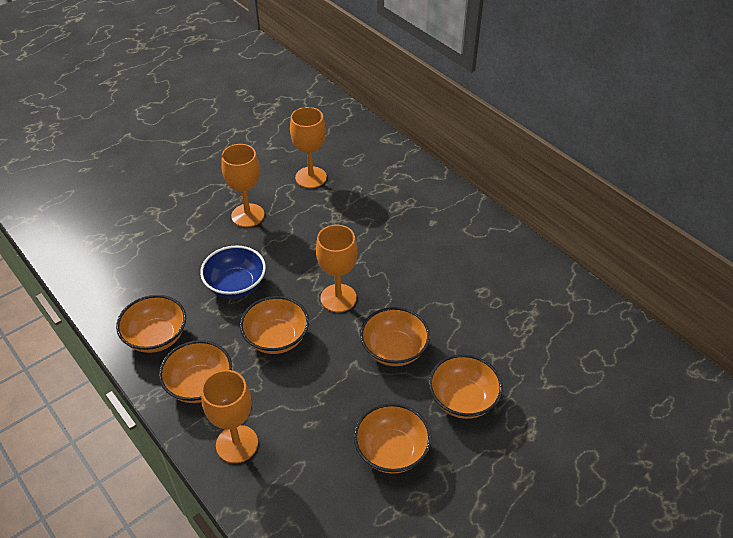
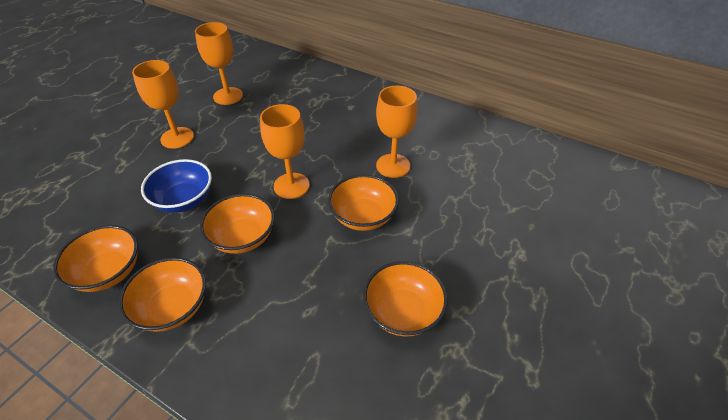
camera: 20 degrees left, 0 degrees up
(237, 444) = (235, 358): orange goblet -> orange goblet (393, 166)
(463, 399) = (446, 242): orange bowl -> none

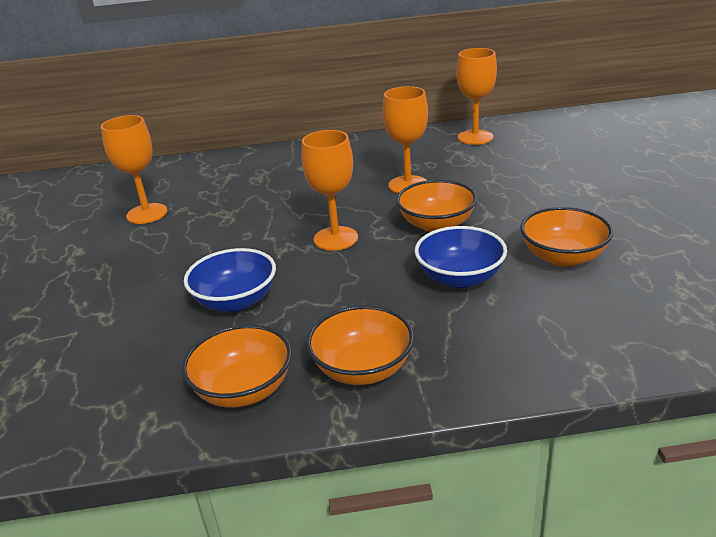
camera: 35 degrees left, 15 degrees down
(177, 138) = (140, 266): orange goblet -> orange goblet (475, 137)
(243, 237) = (348, 291): orange bowl -> none
(314, 277) = (460, 278): none -> blue bowl

